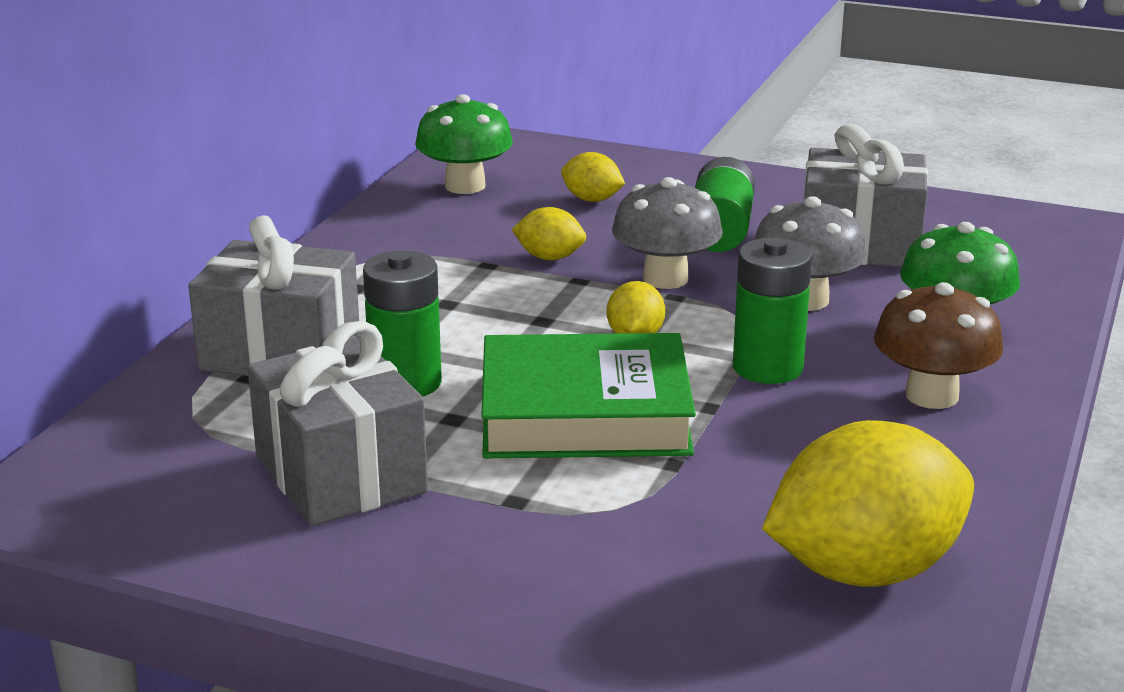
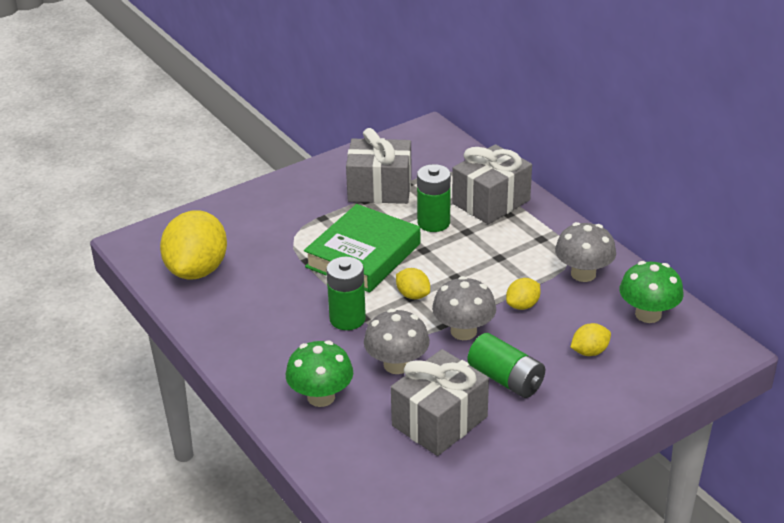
camera: 125 degrees right, 10 degrees up
(419, 239) = (583, 274): none -> grey mushroom
(931, 395) = (275, 352): brown mushroom -> none

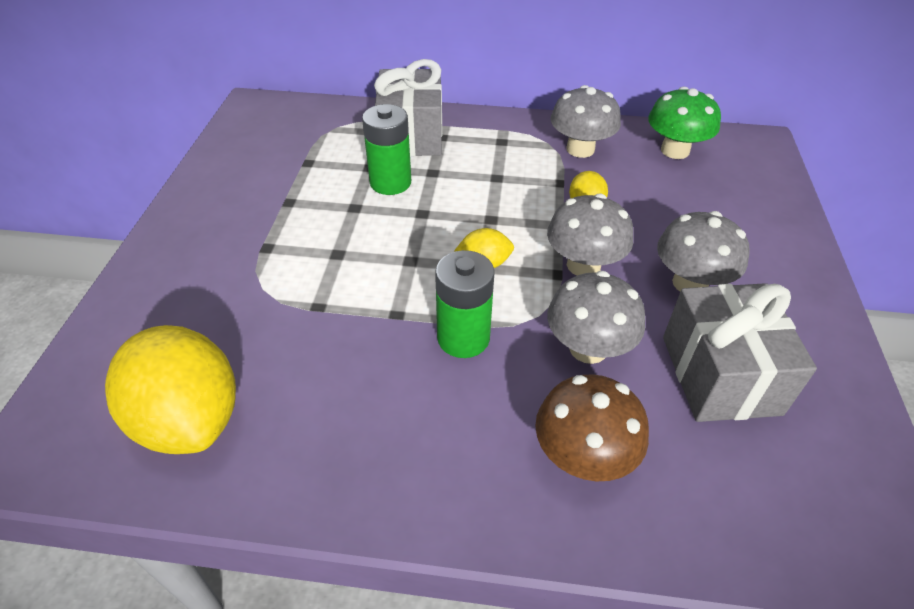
camera: 50 degrees left, 10 degrees up
(321, 397) = (583, 456): green mushroom -> brown mushroom
(363, 255) = (372, 258): green book -> none
(380, 189) = (286, 182): grey gift -> none
(506, 379) = (690, 283): green battery -> grey mushroom
(589, 352) = (696, 209): yellow lemon -> none

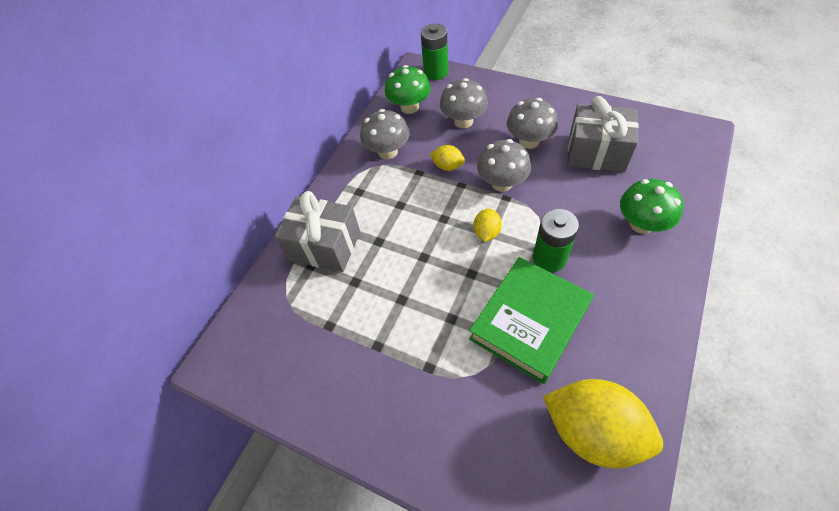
camera: 65 degrees left, 10 degrees up
(190, 419) = (593, 430): yellow lemon -> yellow lemon turned 45 degrees clockwise
(348, 329) = (529, 322): none -> green book
(390, 182) = (380, 270): green battery -> green battery (436, 72)
(583, 456) = (641, 224): brown mushroom -> green mushroom
(588, 348) = (568, 200): grey mushroom -> grey mushroom (463, 121)

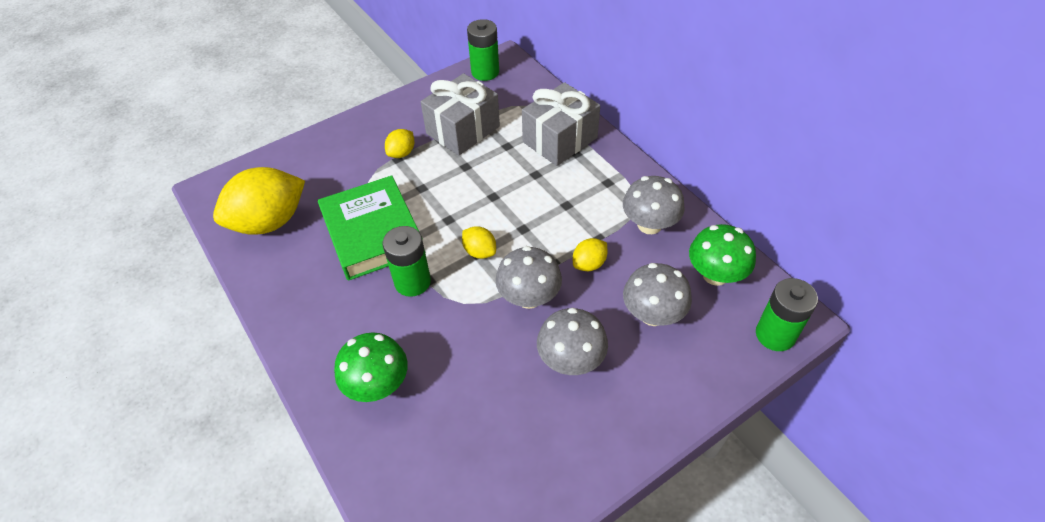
camera: 115 degrees right, 5 degrees down
(246, 369) = (485, 72): none -> green battery
(418, 369) = (402, 153): none -> yellow lemon
(596, 153) = (500, 417): grey gift -> grey gift (463, 130)

